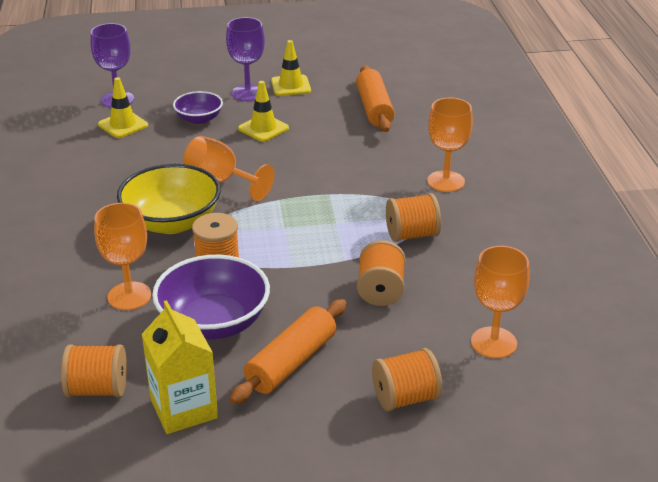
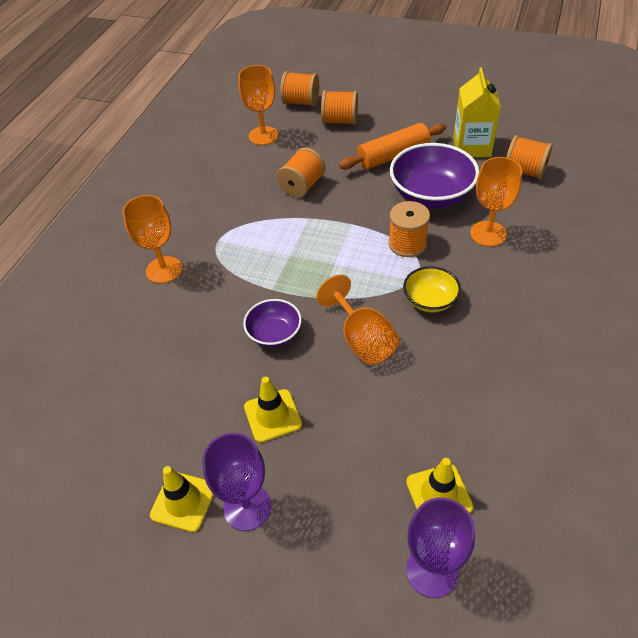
camera: 150 degrees left, 15 degrees up
(172, 222) = (430, 300): yellow bowl -> yellow bowl, size x0.56
(199, 119) = (337, 468): purple bowl -> purple bowl (274, 334)
(374, 108) = (129, 405): orange rolling pin -> none
(412, 235) = (241, 224): orange spool -> orange spool (301, 102)

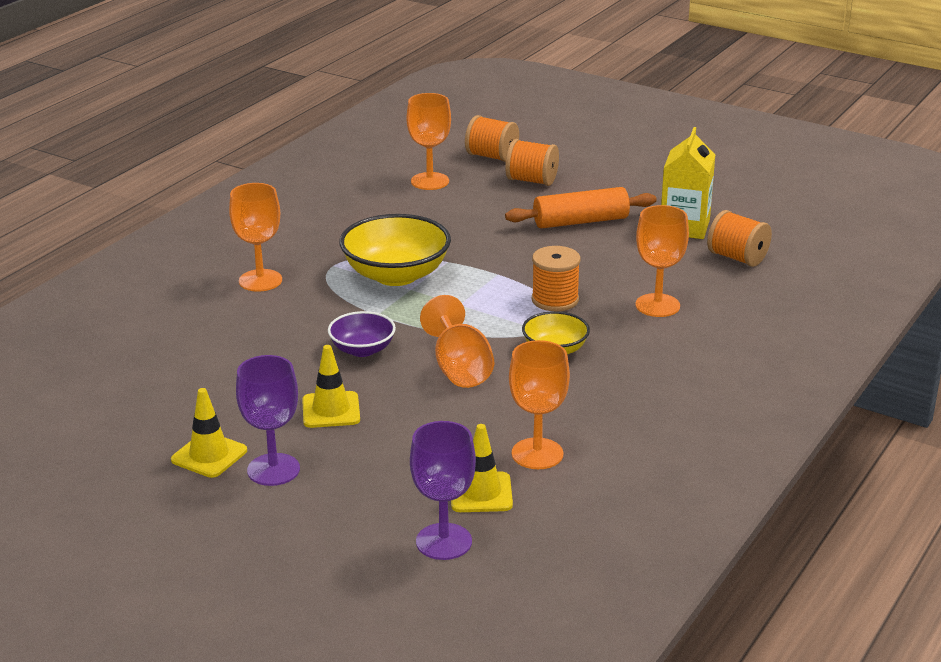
camera: 10 degrees right, 20 degrees down
(272, 241) = (396, 275): none -> yellow bowl
(302, 186) = (455, 233): orange spool -> none
(431, 195) = (608, 263): purple bowl -> none
(466, 431) = (537, 454): none -> orange goblet

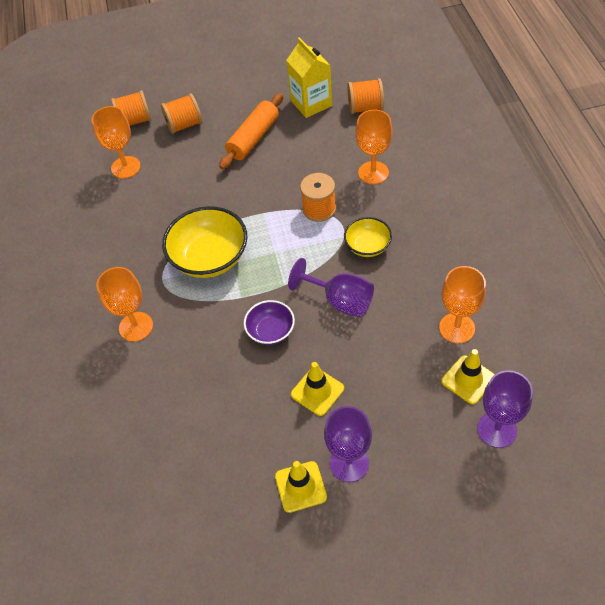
camera: 40 degrees left, 25 degrees up
(459, 369) = (340, 301): orange goblet -> purple goblet

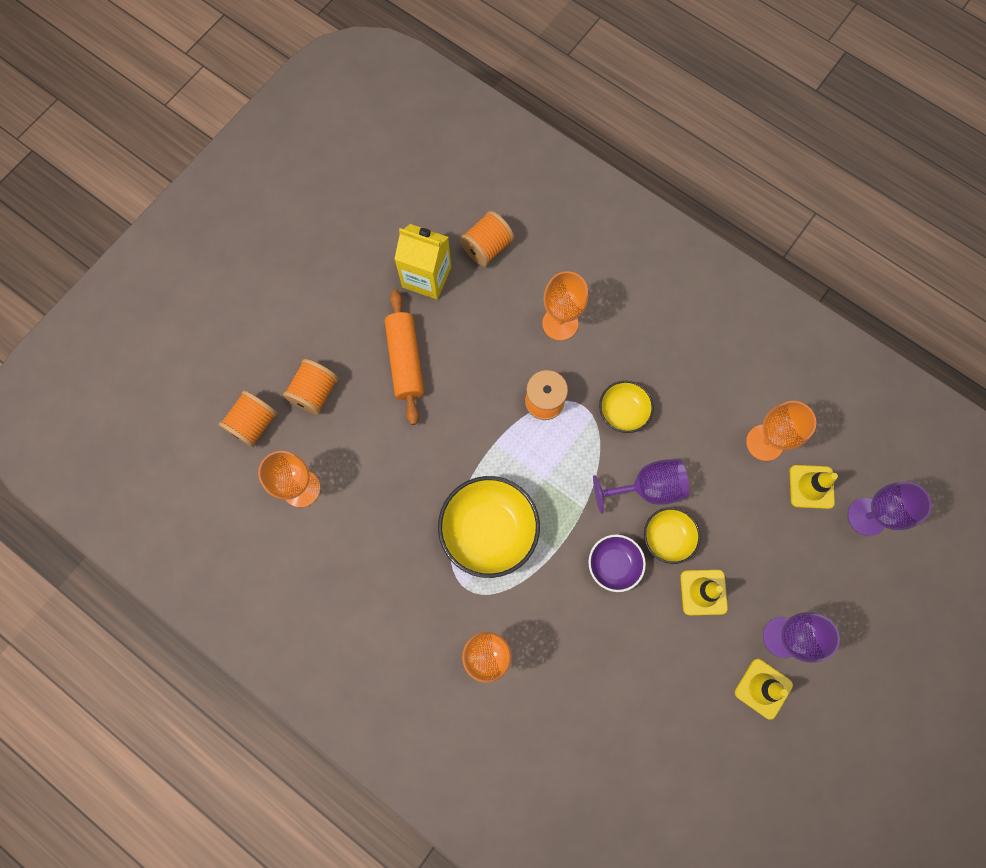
camera: 45 degrees left, 20 degrees up
(325, 340) = (667, 537): none -> yellow bowl

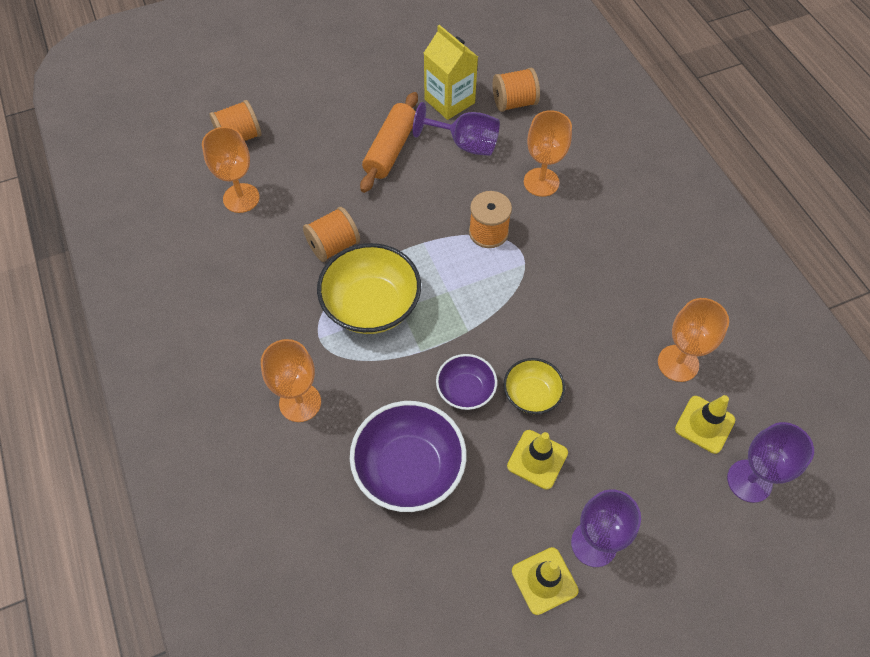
camera: 30 degrees right, 15 degrees down
(315, 392) = (302, 138): orange spool -> orange spool (333, 246)
(610, 659) = (409, 468): none -> purple bowl
(623, 411) = (555, 273): yellow bowl -> none
(647, 488) = (538, 344): purple goblet -> purple goblet (465, 144)

